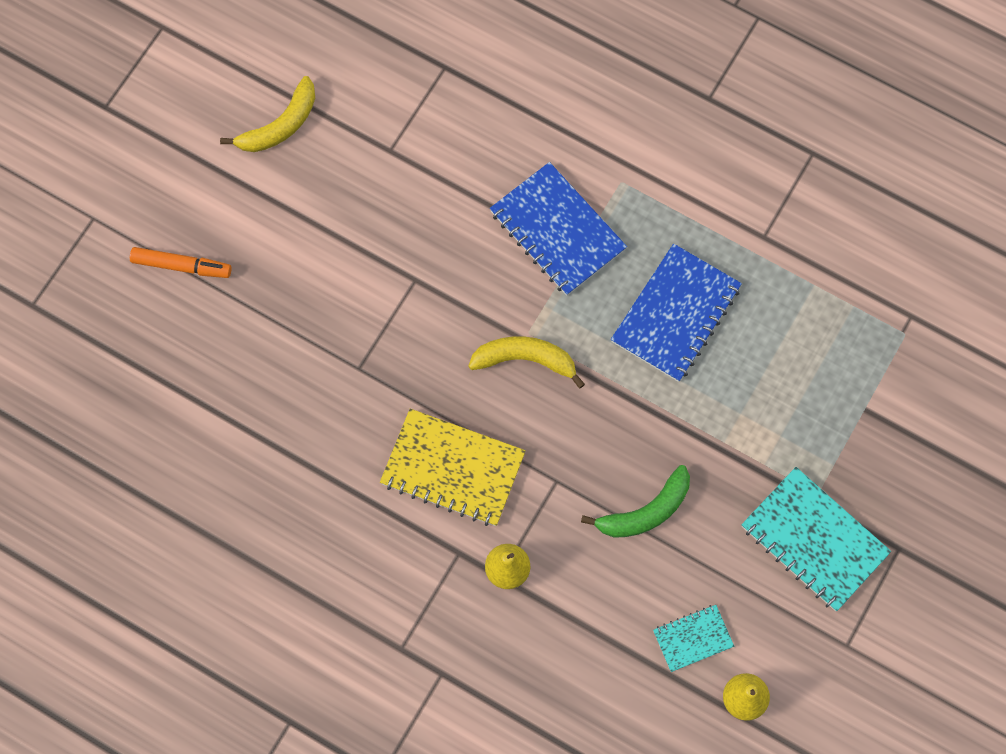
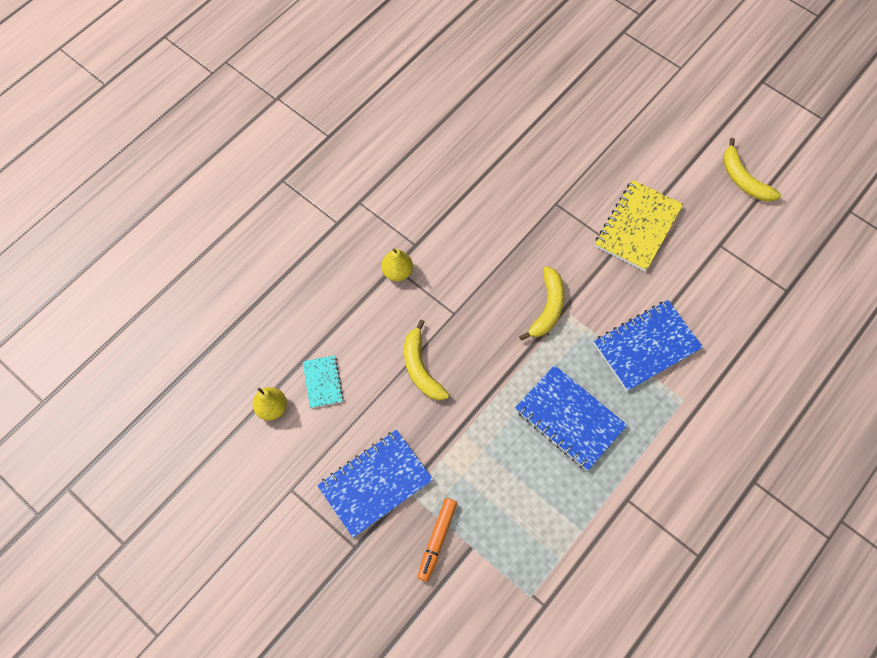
camera: 100 degrees right, 5 degrees down
(181, 266) = (642, 111): orange marker -> orange marker (437, 540)
(452, 469) = (474, 249): yellow notebook -> yellow notebook (637, 227)
(645, 511) = (421, 368): green banana -> yellow banana
(814, 540) = (375, 483): turquoise notebook -> blue notebook

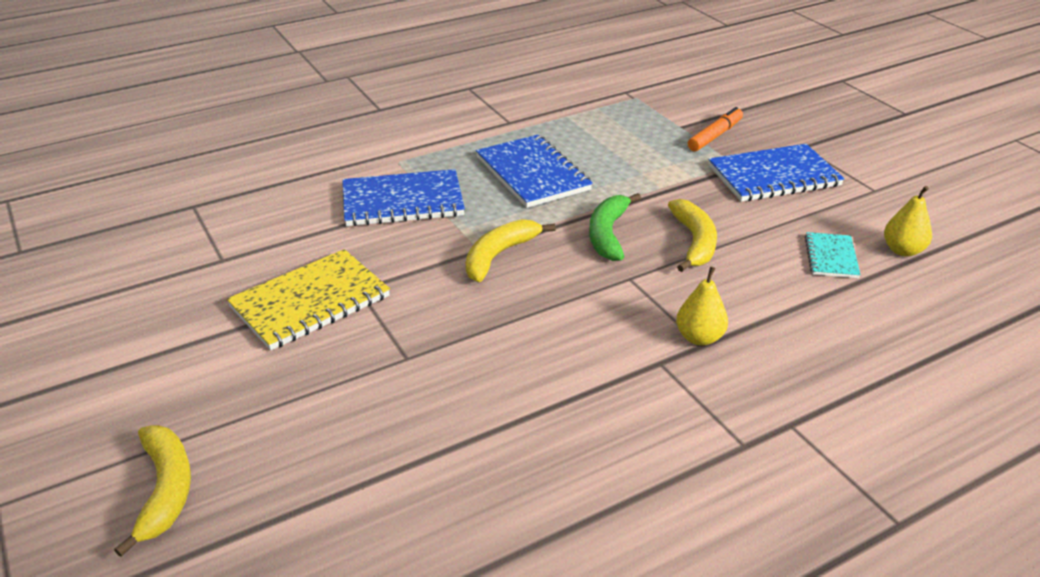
camera: 160 degrees left, 30 degrees down
(483, 357) = (608, 234): none -> green banana
(743, 179) = (106, 315): yellow banana -> yellow banana (165, 490)

